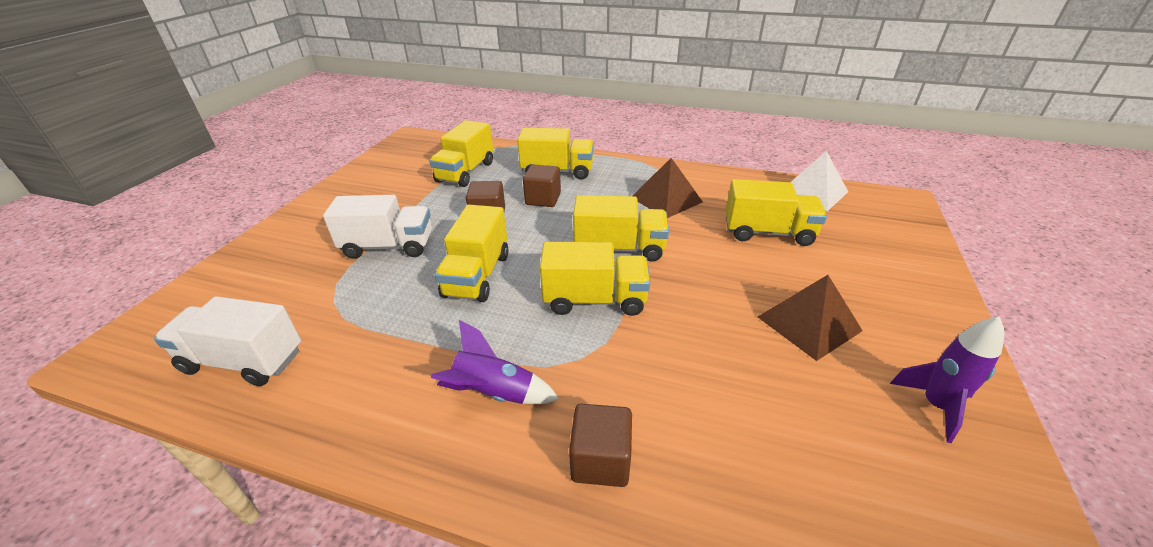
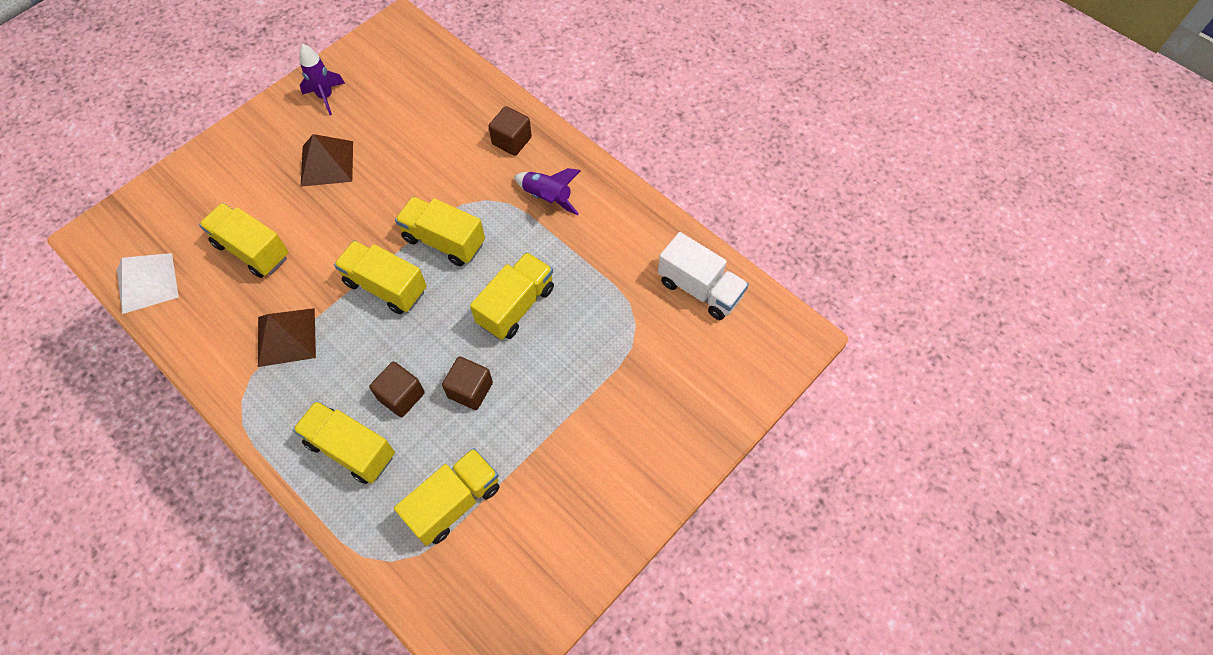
camera: 155 degrees left, 25 degrees up
(388, 246) = (579, 381): white truck -> none

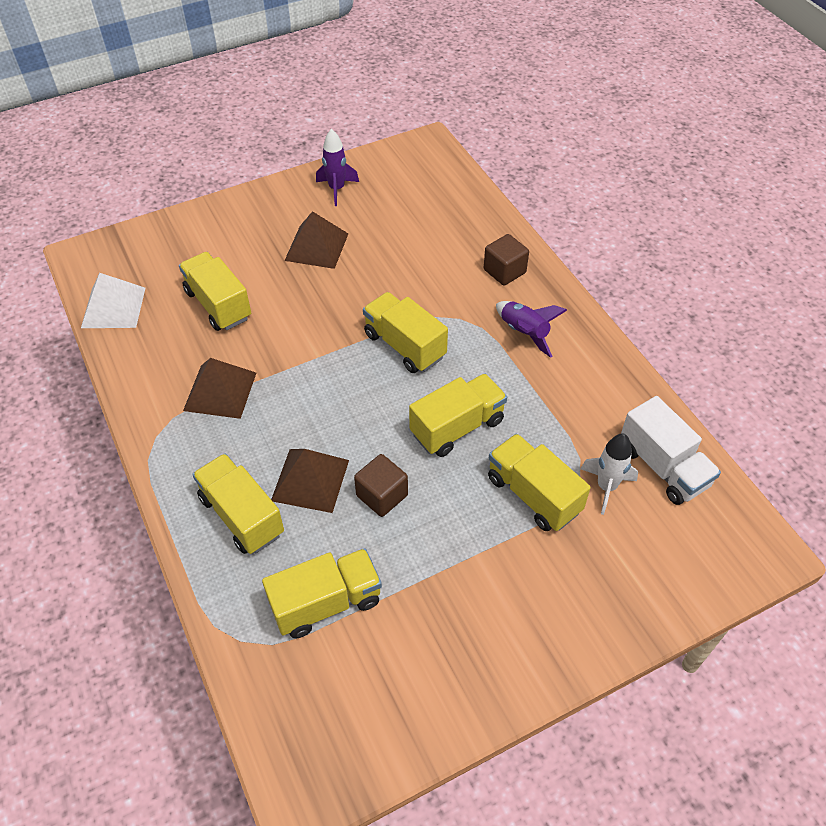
camera: 20 degrees right, 10 degrees down
(386, 286) = (332, 372): yellow truck -> yellow truck (533, 494)
(401, 396) = (310, 480): brown cube -> brown pyramid
(658, 321) = (606, 487): none -> white rocket

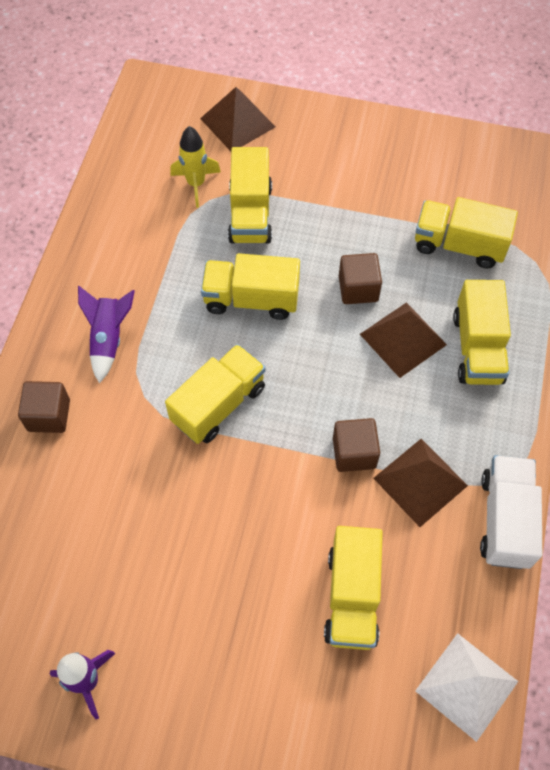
camera: 140 degrees left, 10 degrees up
(282, 378) = (354, 453): none -> brown cube
(316, 247) = (189, 600): brown pyramid -> brown pyramid (238, 122)
(405, 345) = (219, 404): yellow truck -> yellow truck turned 135 degrees counterclockwise
(606, 487) = (196, 184): white rocket -> yellow rocket
(663, 467) = (142, 169): white truck -> white truck (505, 520)

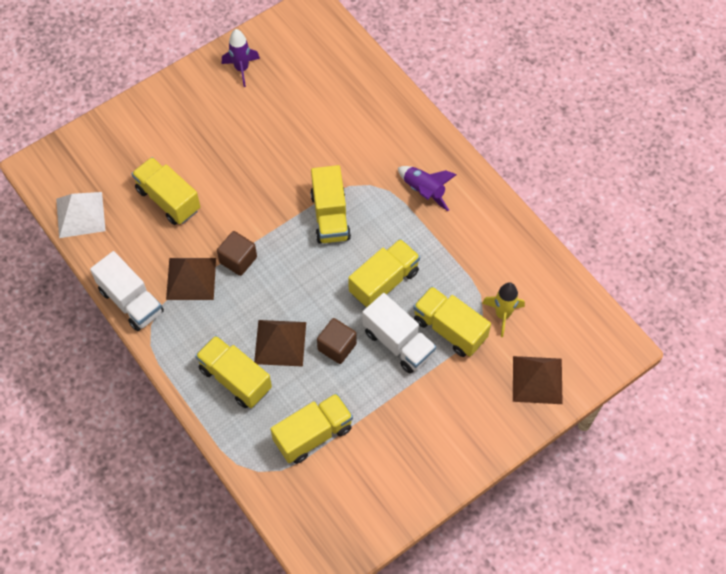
camera: 130 degrees right, 0 degrees up
(49, 415) = (400, 134): brown cube -> none
(304, 243) = (398, 343): none -> white truck

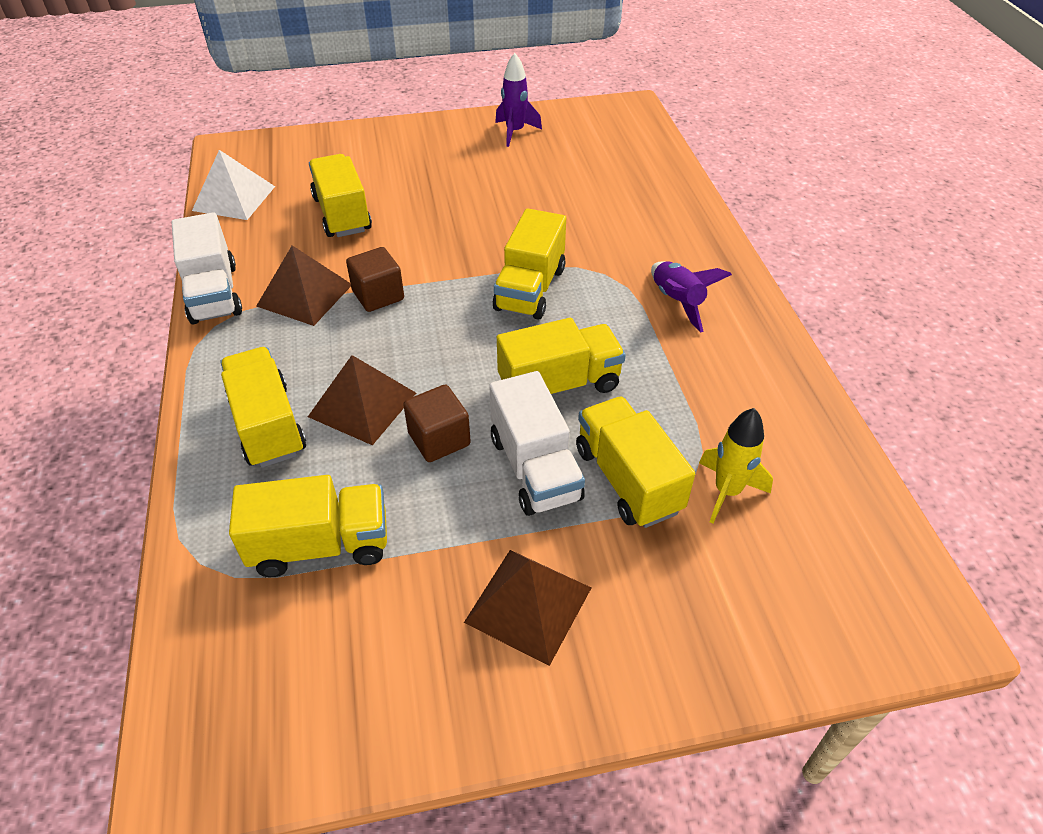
camera: 25 degrees right, 15 degrees down
(537, 380) = (748, 615): brown pyramid -> brown pyramid (528, 605)

